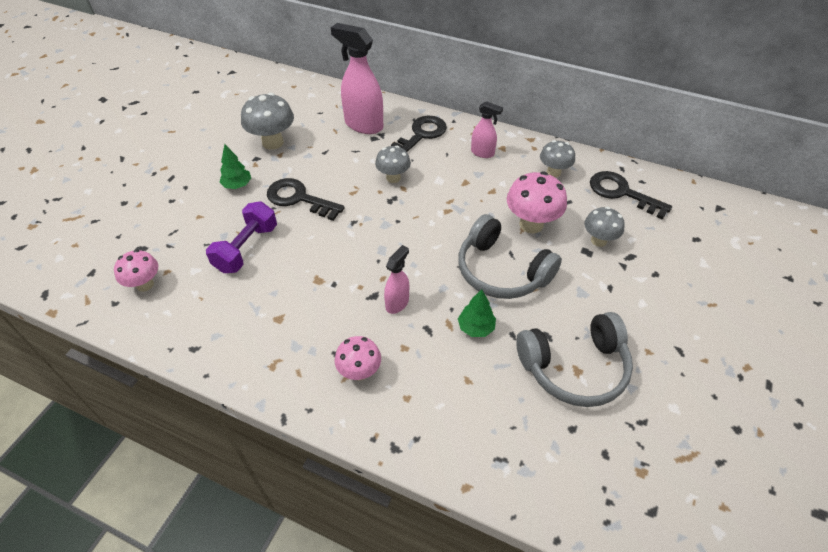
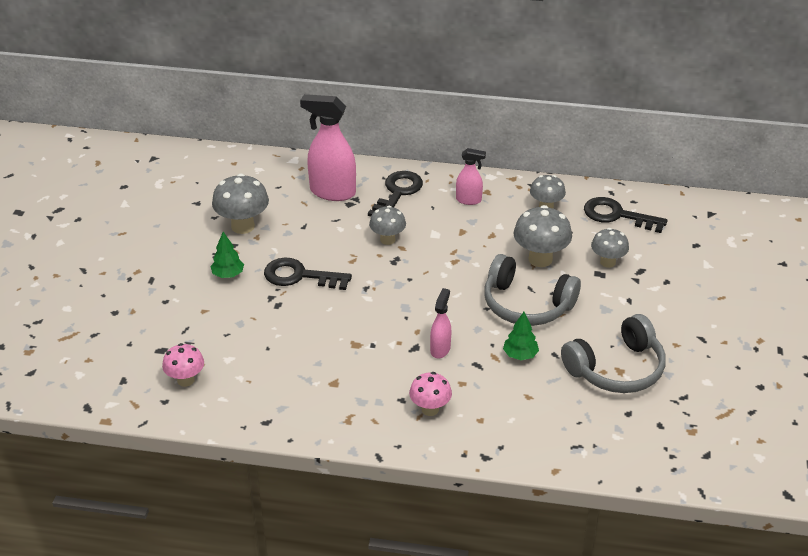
camera: 15 degrees left, 10 degrees down
(246, 248) = (270, 330): purple dumbbell -> none
(531, 224) = (540, 259): pink mushroom -> grey mushroom

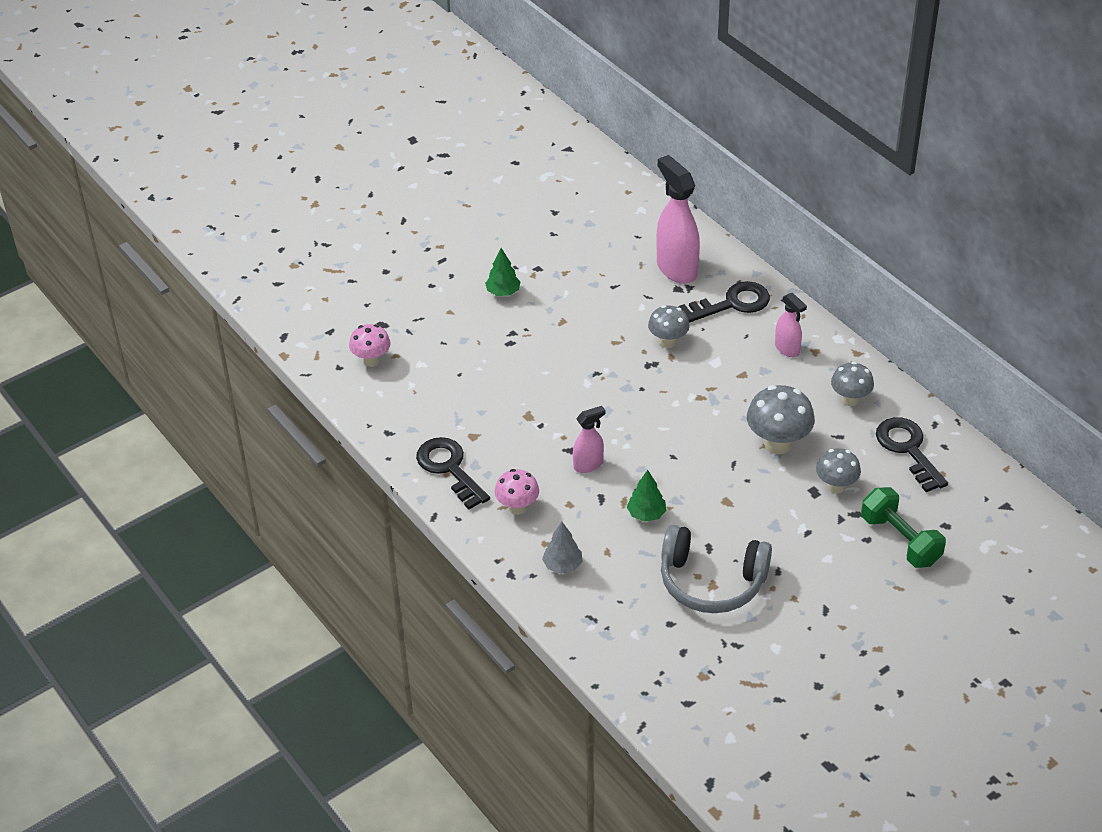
camera: 45 degrees right, 5 degrees up
(243, 226) = (565, 256): grey mushroom -> none
(300, 276) = (557, 329): black key -> black key (450, 469)
(512, 426) = (562, 565): none -> grey tree
(526, 305) = (710, 476): grey headphones -> none
(685, 269) = (900, 540): none -> green dumbbell

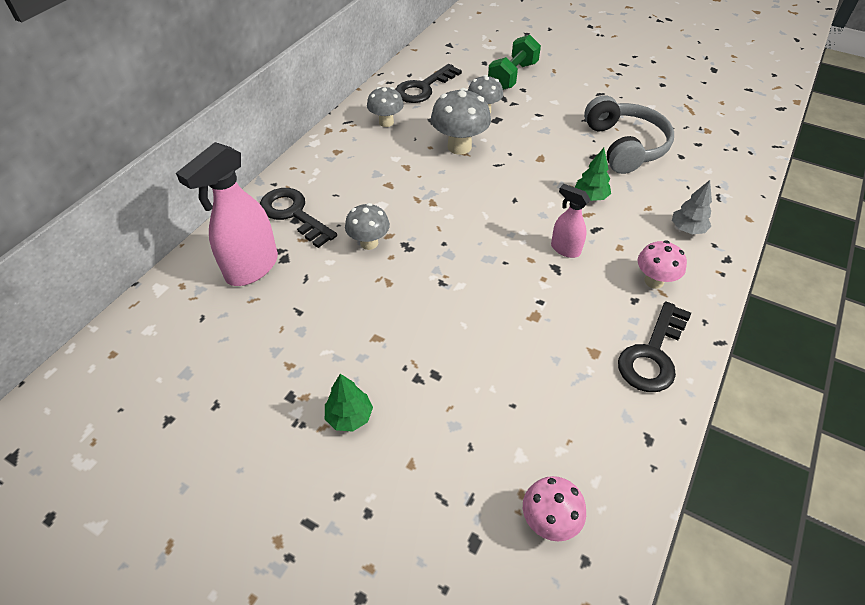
camera: 115 degrees left, 5 degrees up
(787, 349) = (342, 166): pink spray bottle -> none

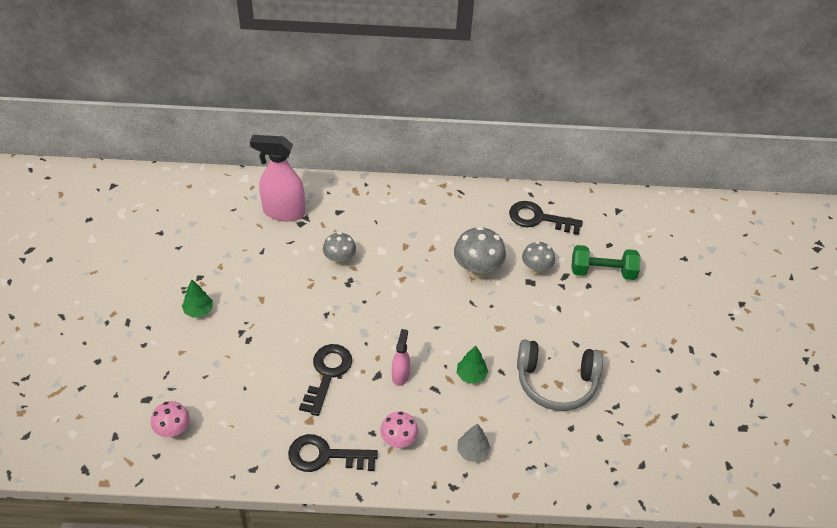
camera: 60 degrees right, 0 degrees up
(294, 214) = (342, 209): black key -> black key (327, 374)
(386, 122) = (476, 214): grey mushroom -> none
(624, 146) = (556, 382): grey headphones -> grey headphones turned 45 degrees clockwise

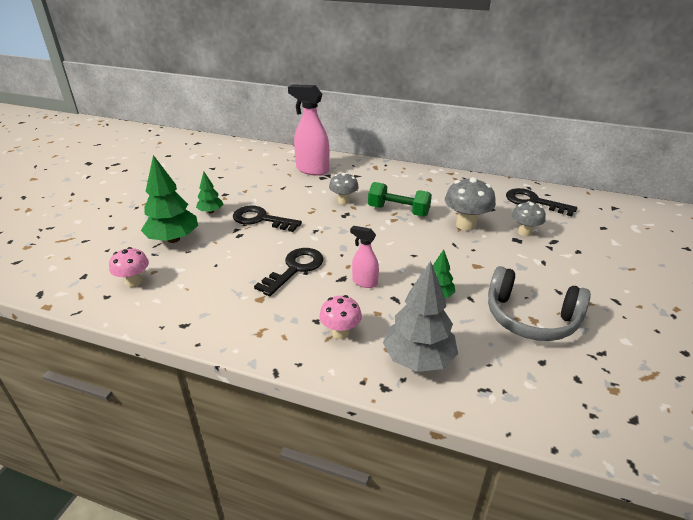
camera: 20 degrees right, 15 degrees down
(180, 363) = (173, 239): none -> green tree
(325, 456) = (260, 329): black key -> black key (261, 219)
(400, 375) = (364, 282): pink spray bottle -> pink spray bottle turned 90 degrees counterclockwise
(472, 451) = (418, 359): grey tree -> grey tree, size x1.87
(602, 272) = (594, 244): green dumbbell -> green dumbbell (398, 211)

